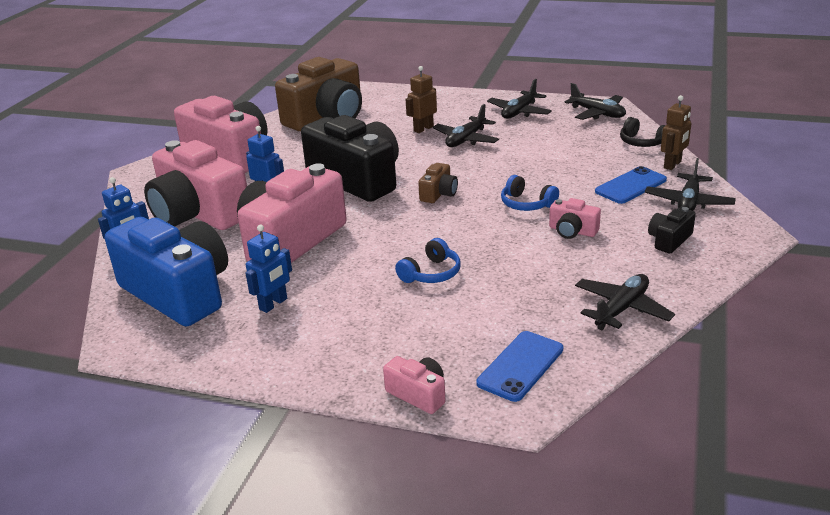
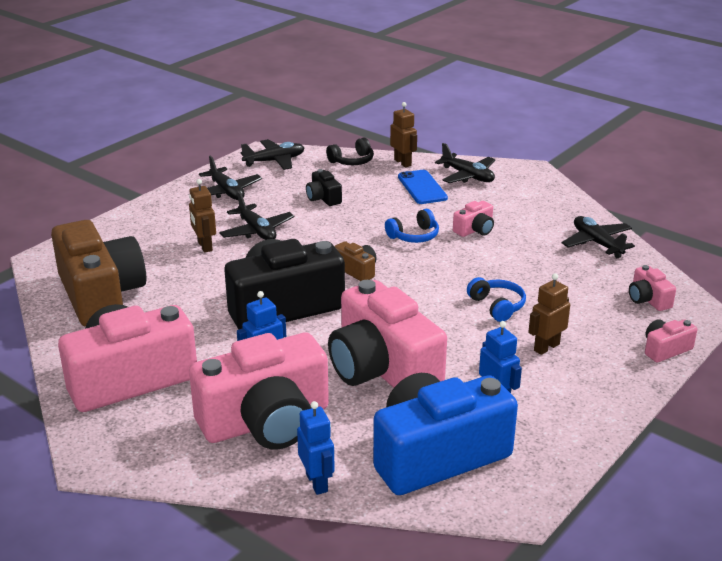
camera: 70 degrees left, 0 degrees up
(374, 315) = (546, 347): none -> brown robot
(520, 366) = (648, 299): blue phone -> pink camera
(669, 240) = (516, 199): black camera -> black camera (323, 198)

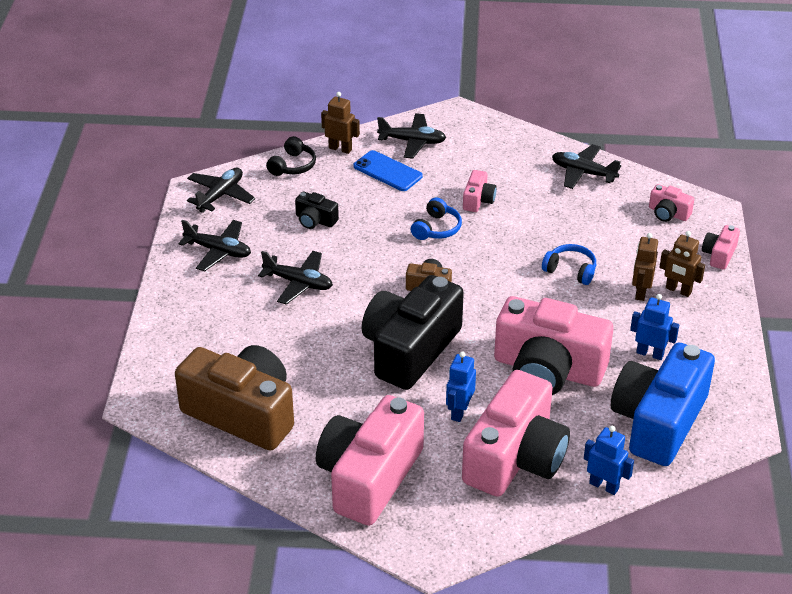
camera: 35 degrees left, 10 degrees up
(204, 246) = (271, 320): brown robot -> brown robot (678, 290)

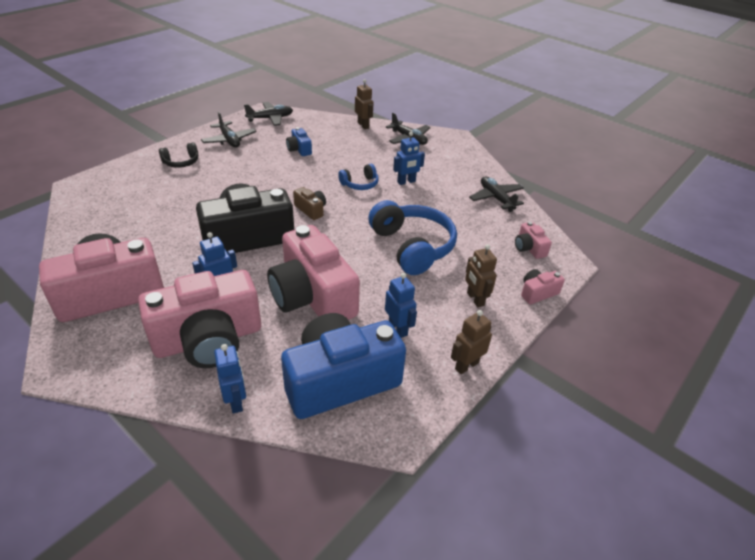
camera: 35 degrees right, 0 degrees up
(242, 413) = (110, 218): brown camera -> none
(293, 165) = (326, 122): black headphones -> black headphones (181, 162)
(298, 283) = (243, 173): black plane -> none
(315, 220) = (299, 149): black camera -> blue camera
(387, 171) = (373, 146): blue phone -> none
(478, 200) = (406, 182): pink camera -> blue robot
(570, 270) = (412, 247): blue headphones -> blue headphones, size x1.98
(640, 292) = (444, 285): brown robot -> brown robot (466, 365)

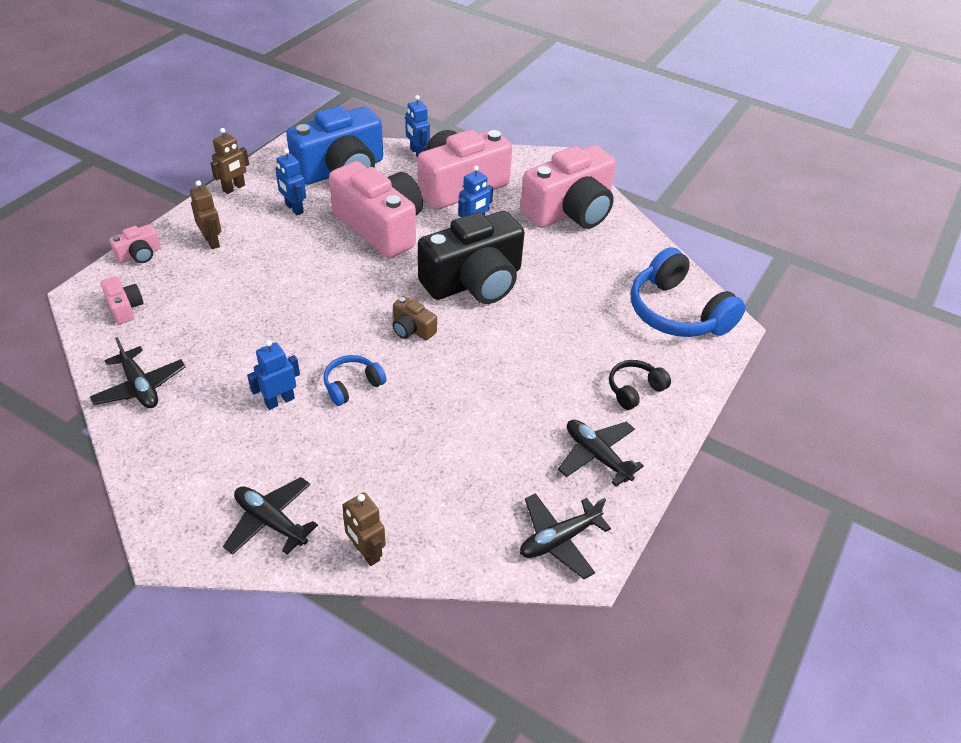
camera: 170 degrees right, 5 degrees up
(299, 149) = (469, 451): blue camera -> none
(412, 247) = (276, 292): blue headphones -> blue headphones (677, 312)

